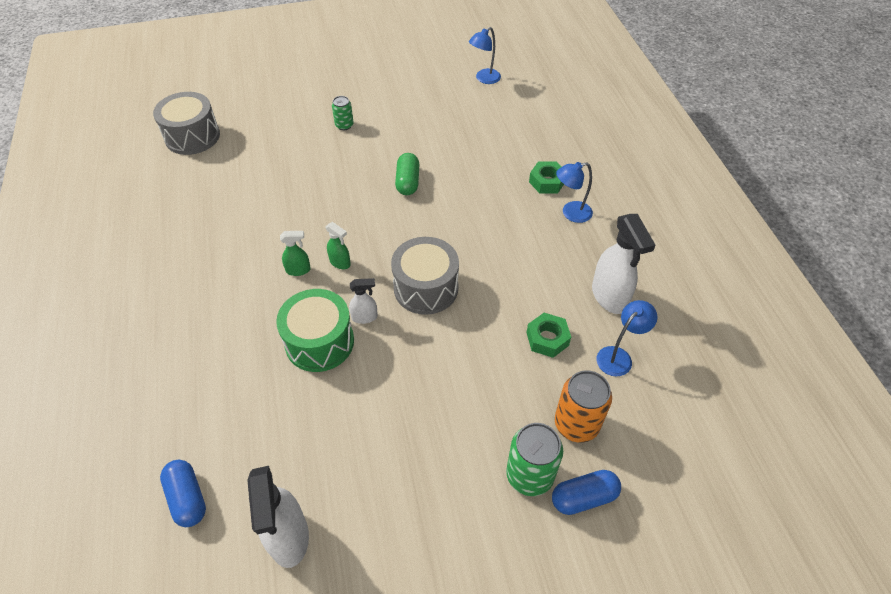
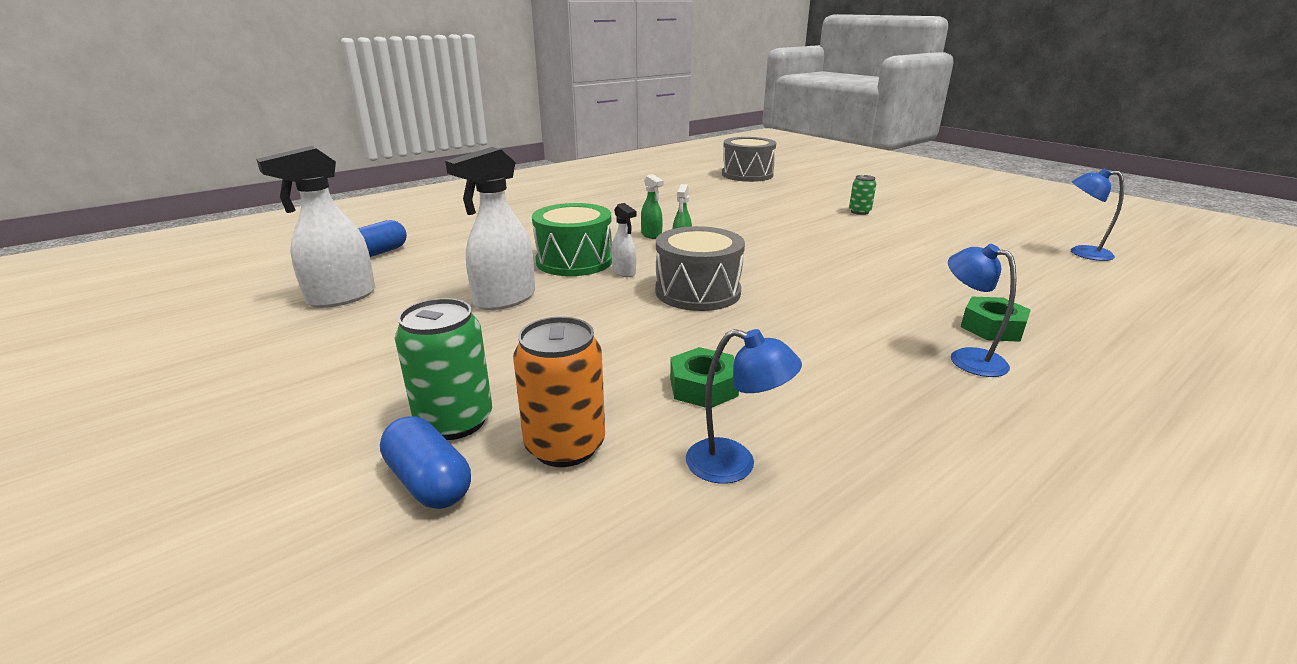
camera: 65 degrees right, 25 degrees down
(408, 182) = (836, 251): green capsule -> none
(609, 297) = (851, 429): white spray bottle -> white spray bottle (504, 300)

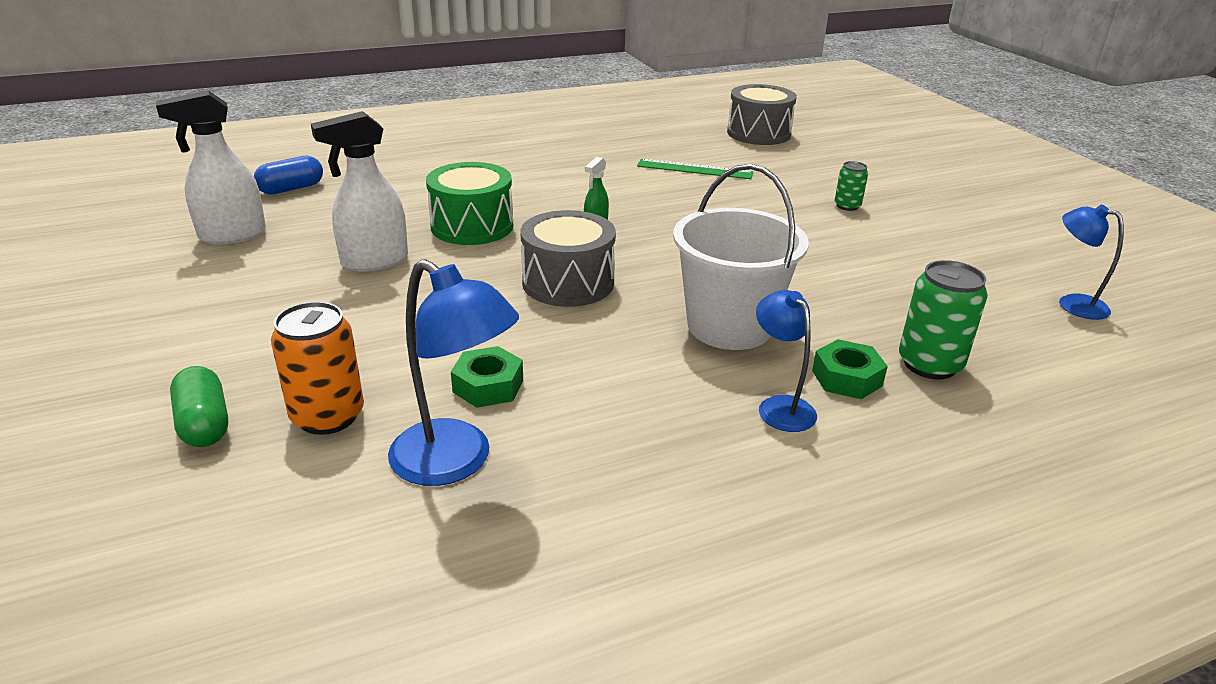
camera: 15 degrees right, 5 degrees up
(429, 482) = (204, 424): blue capsule -> green capsule
(454, 421) = (255, 376): green can -> green can (929, 364)
(624, 272) = (512, 248): white spray bottle -> none
(651, 235) = (576, 205): green spray bottle -> none
(722, 201) = (694, 169): none -> green ruler
(735, 464) = (455, 462): blue lamp -> blue lamp, size x1.60
(862, 304) = (729, 326): none -> white bucket

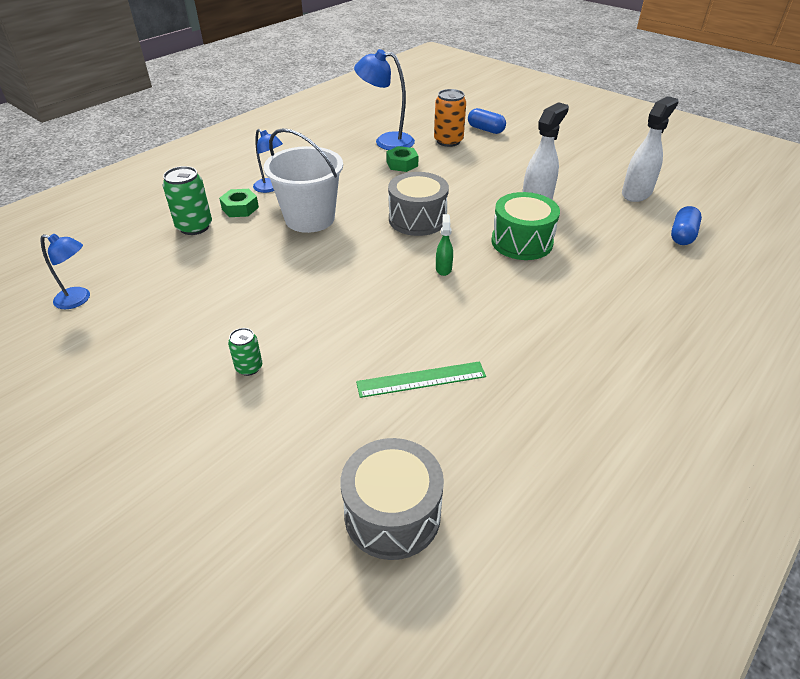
camera: 155 degrees right, 10 degrees up
(204, 424) = (485, 130): green capsule -> blue capsule

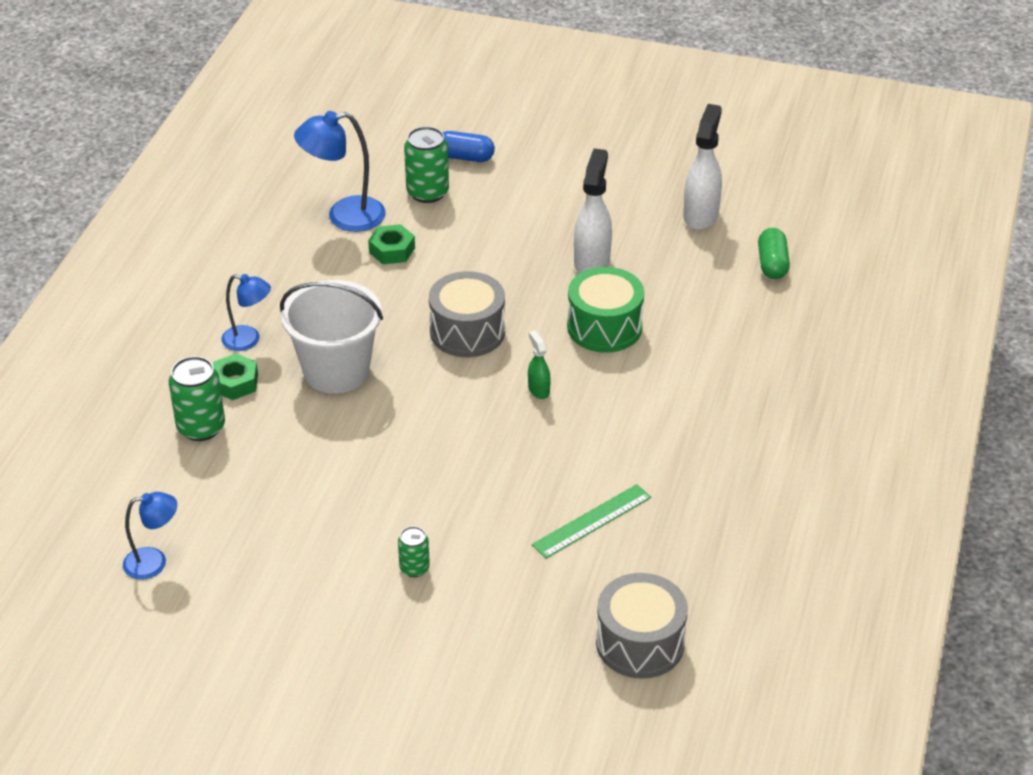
camera: 25 degrees left, 0 degrees up
(448, 141) = (427, 192): orange can -> green can
(682, 235) = (772, 264): blue capsule -> green capsule

